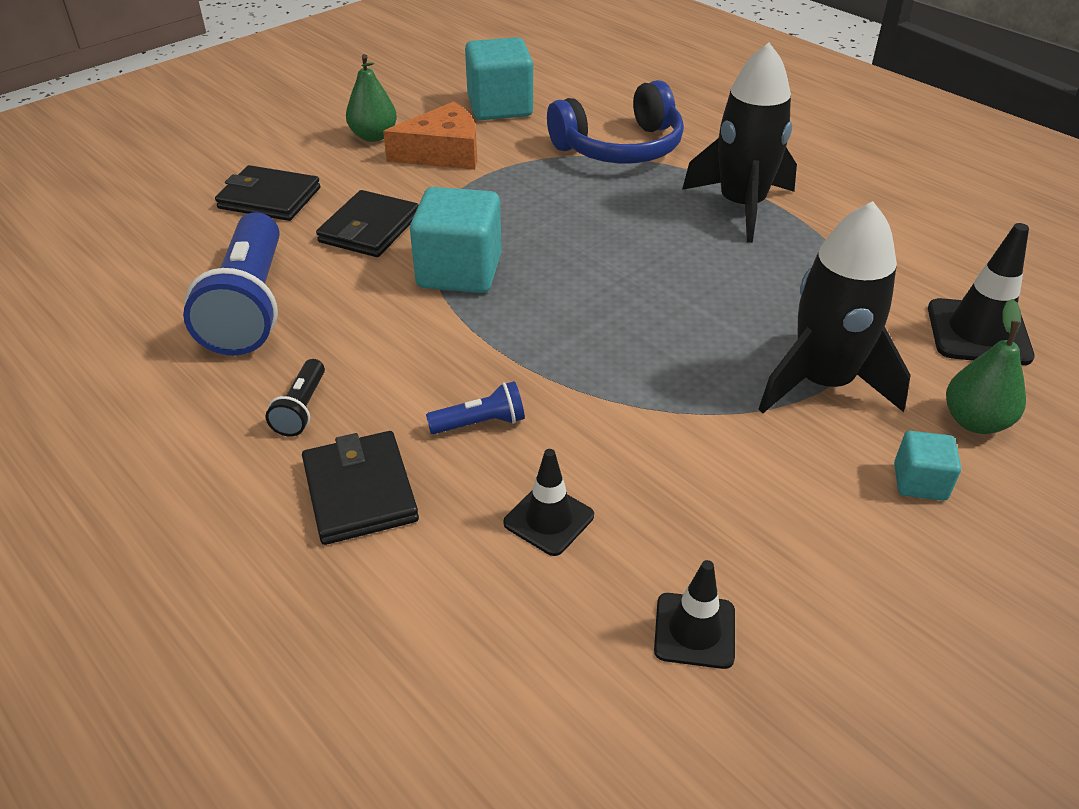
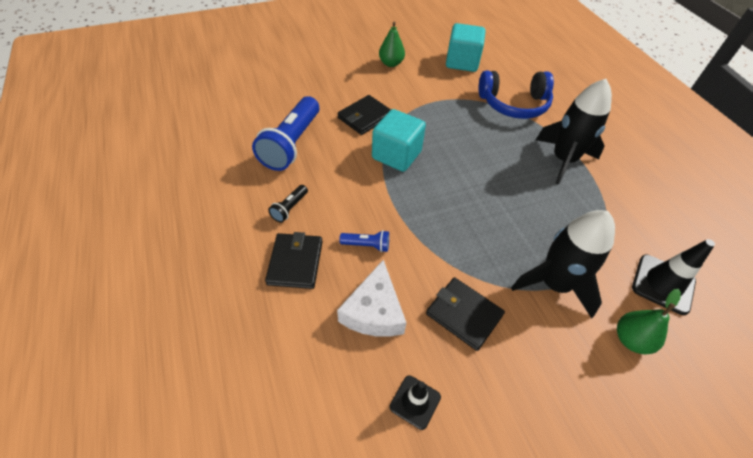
camera: 20 degrees right, 10 degrees up
(269, 198) = (326, 86): black wallet -> black wallet (464, 314)
(443, 153) = (420, 82): orange cheese -> none
(549, 519) = (374, 311): black traffic cone -> white cheese
(919, 482) = (578, 364): turquoise cube -> none

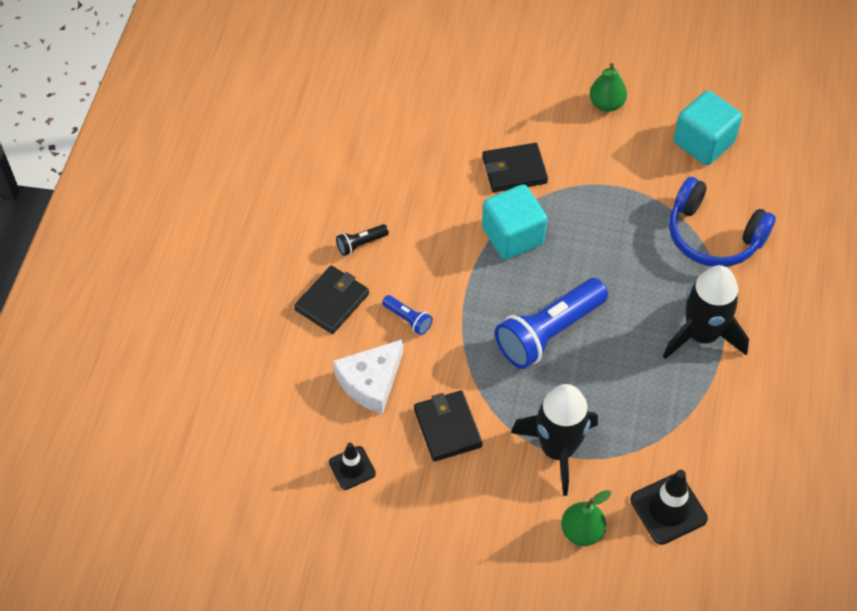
camera: 35 degrees right, 5 degrees up
(291, 144) = (409, 168): blue flashlight -> blue flashlight (548, 332)

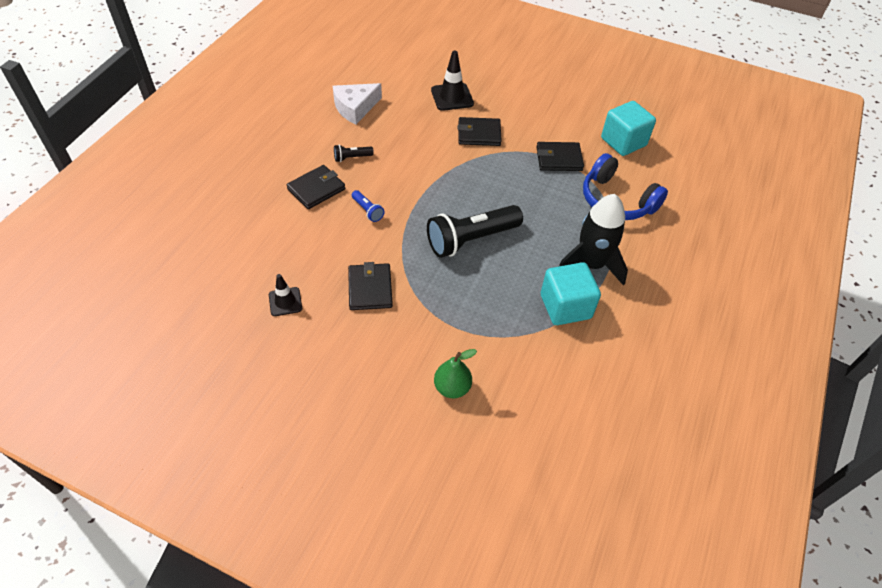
camera: 10 degrees right, 5 degrees down
(371, 382) = (324, 246): white cheese -> white cheese (355, 108)
(513, 236) = (464, 173): turquoise cube -> turquoise cube (565, 306)
(548, 332) = (471, 240): blue flashlight -> black flashlight
(557, 450) = (451, 322): black rocket -> none
(606, 104) = (558, 107): green pear -> none
(627, 187) = (559, 159): none -> black wallet
(668, 509) = (530, 386): black traffic cone -> black traffic cone (452, 97)

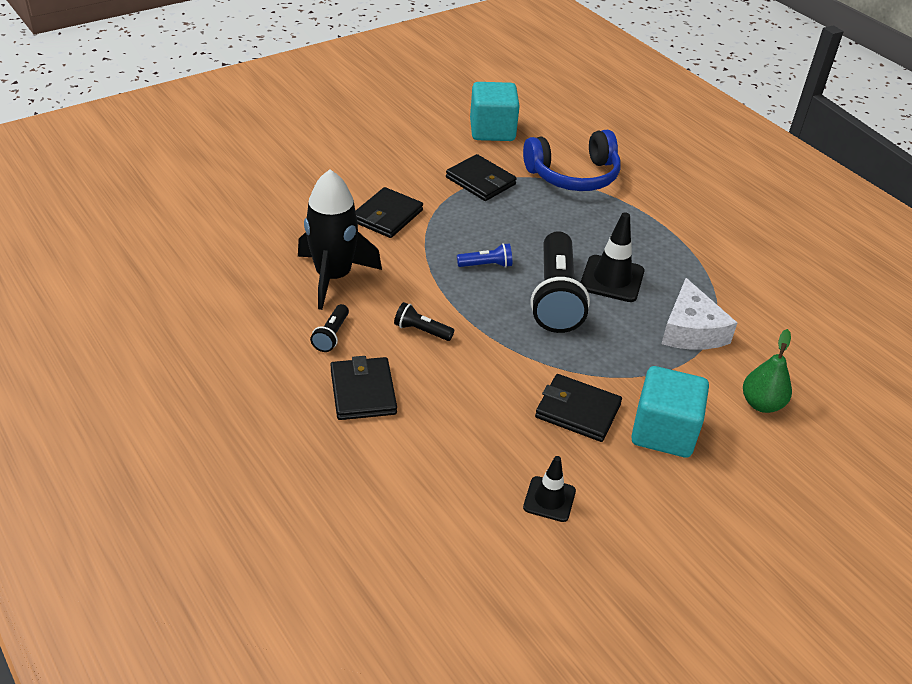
camera: 60 degrees left, 10 degrees down
(355, 108) = (234, 293): white cheese -> white cheese (691, 330)
(367, 211) = (443, 360): blue flashlight -> blue flashlight (486, 265)
(386, 191) = (421, 331): none -> black flashlight
(452, 97) = (299, 206): black traffic cone -> black traffic cone (612, 279)
(559, 159) = (480, 181): black wallet -> black wallet turned 75 degrees counterclockwise
(565, 306) = (696, 275): turquoise cube -> turquoise cube (663, 432)
(591, 264) = (650, 233): black rocket -> black rocket (334, 277)

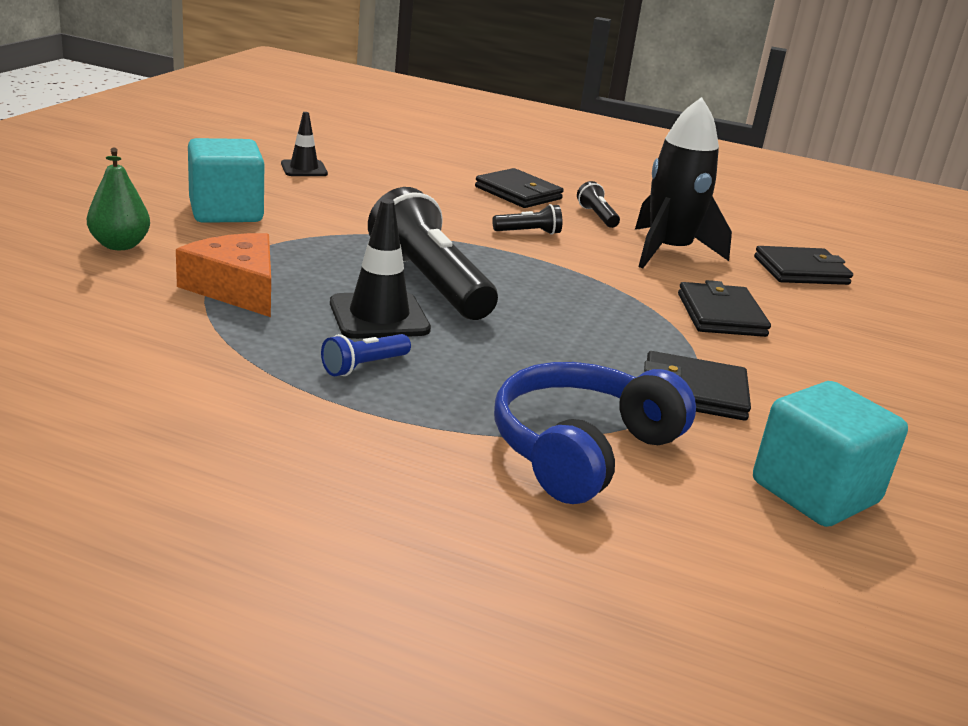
camera: 145 degrees right, 15 degrees down
(486, 265) = (543, 295): blue flashlight -> blue flashlight (363, 366)
(577, 411) = (322, 211): black wallet -> black wallet (801, 271)
(691, 330) = (236, 288): white cheese -> orange cheese

